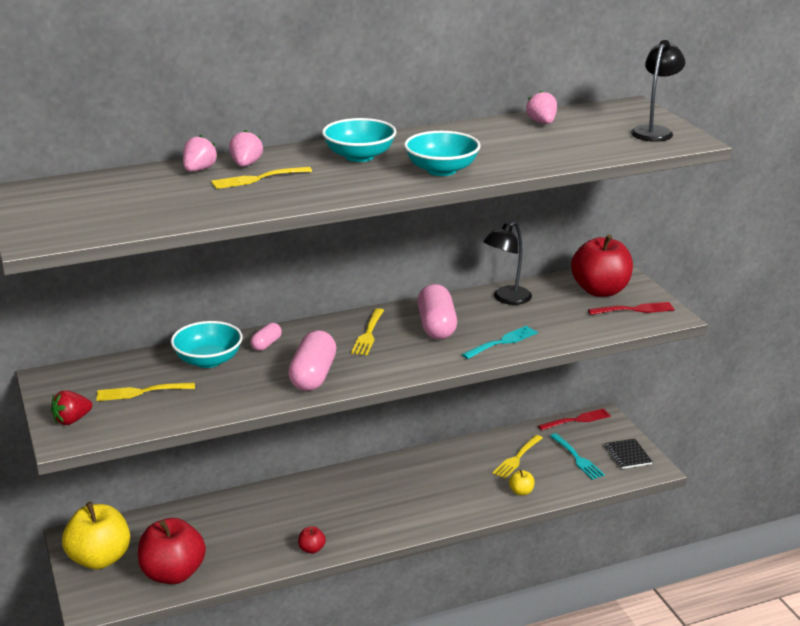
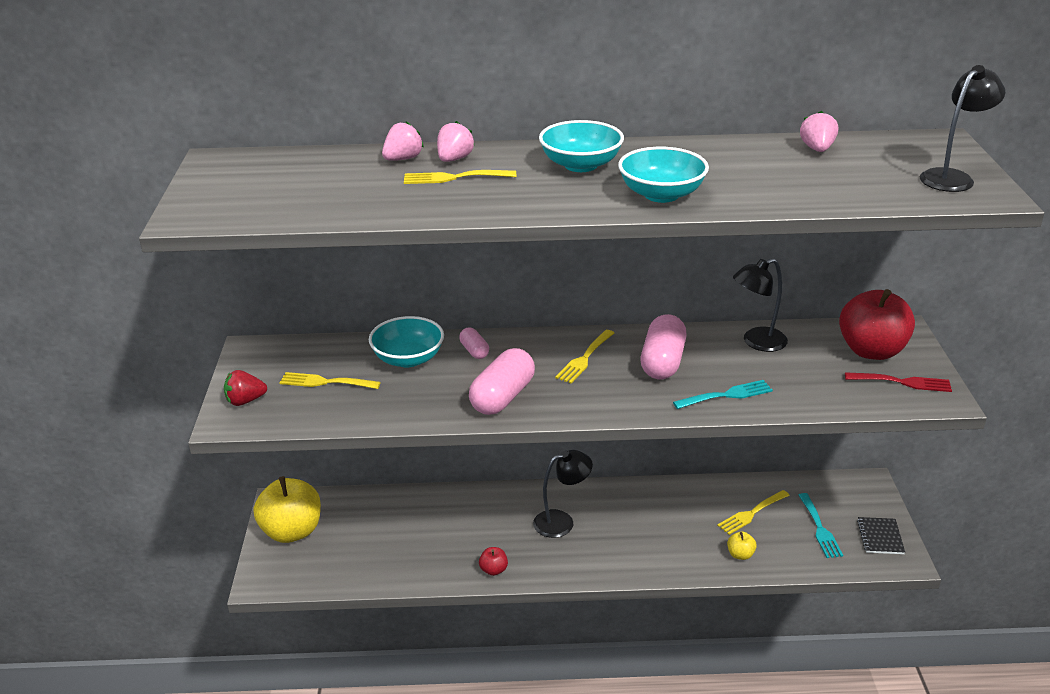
camera: 20 degrees right, 5 degrees up
(173, 574) = (350, 564): red apple -> none
(266, 344) = (474, 351): pink capsule -> pink capsule turned 75 degrees counterclockwise
(355, 498) = (562, 521): none -> black lamp
(577, 420) = (837, 481): red fork -> none

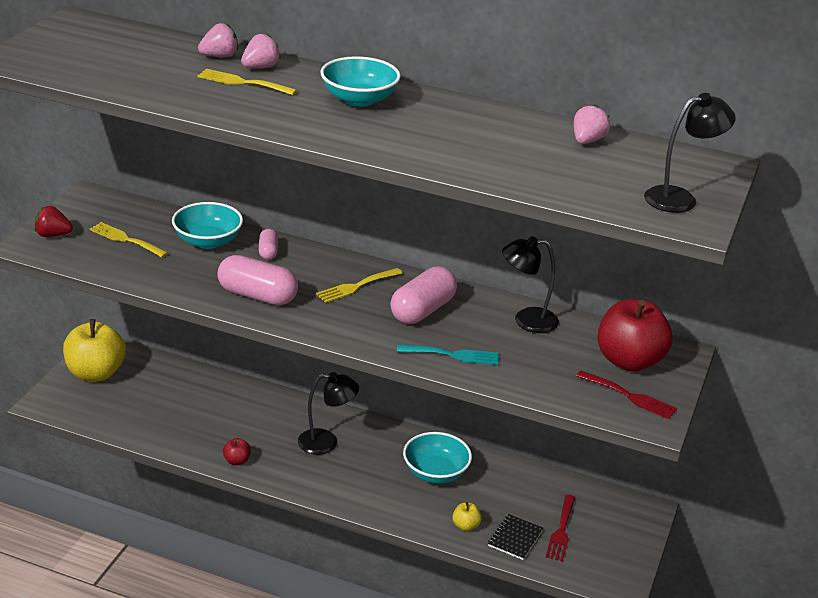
camera: 20 degrees right, 0 degrees up
(502, 397) = (257, 295): pink capsule -> pink capsule turned 60 degrees clockwise
(661, 194) = (396, 142): turquoise bowl -> turquoise bowl (435, 473)
(751, 513) = (506, 496): yellow fork -> none
(820, 528) = (561, 531): turquoise fork -> red fork
(880, 537) = (614, 558): black notebook -> black notebook (515, 538)

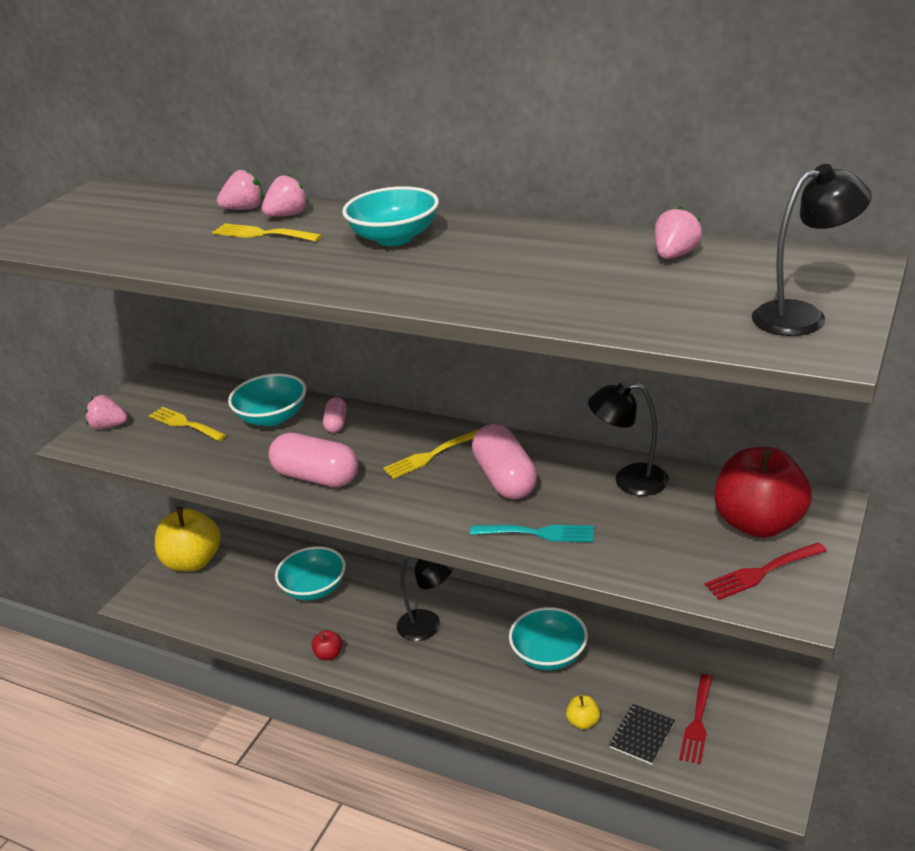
camera: 10 degrees right, 0 degrees up
(52, 235) = (109, 426): red strawberry -> pink strawberry
(217, 405) = (314, 588): none -> turquoise bowl
(422, 310) = (505, 478): pink capsule -> pink capsule turned 60 degrees counterclockwise
(630, 396) = (761, 572): red fork -> red fork turned 120 degrees clockwise

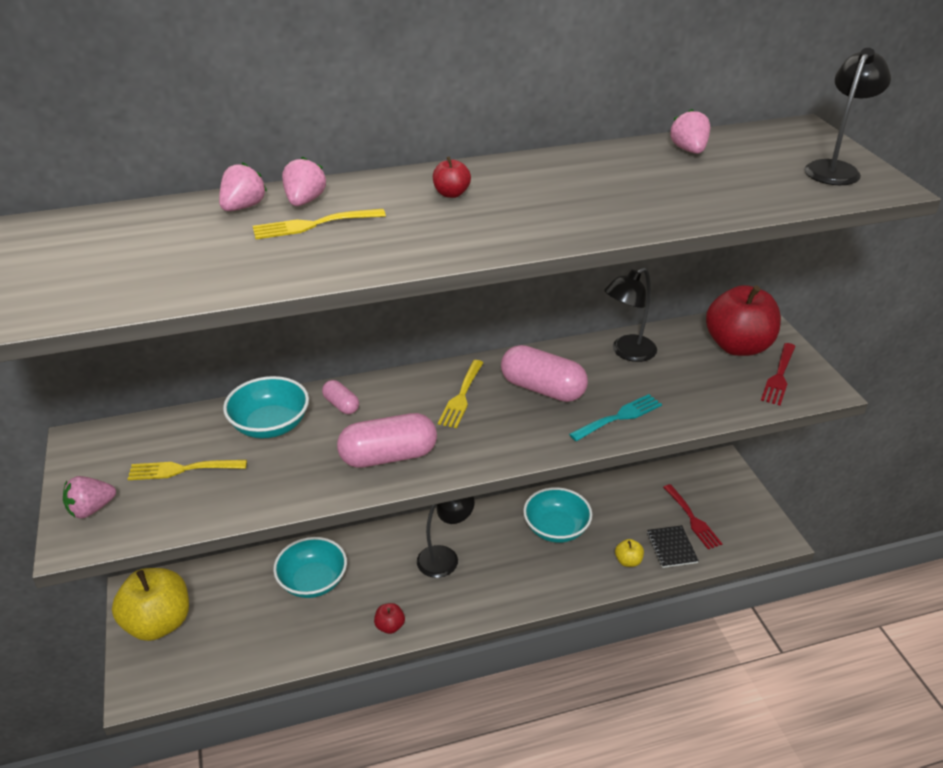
camera: 45 degrees left, 5 degrees up
(394, 237) = (451, 194): turquoise bowl -> red apple

